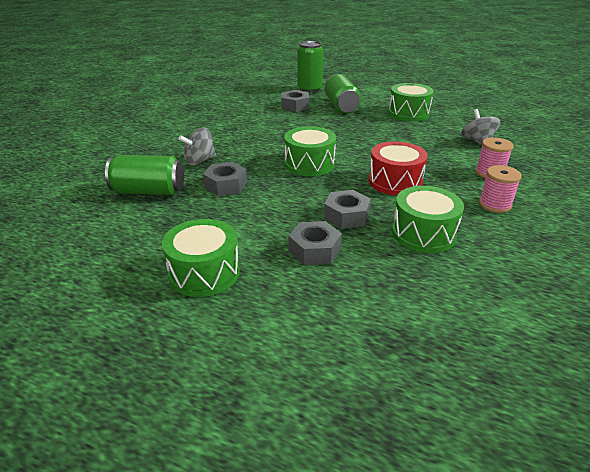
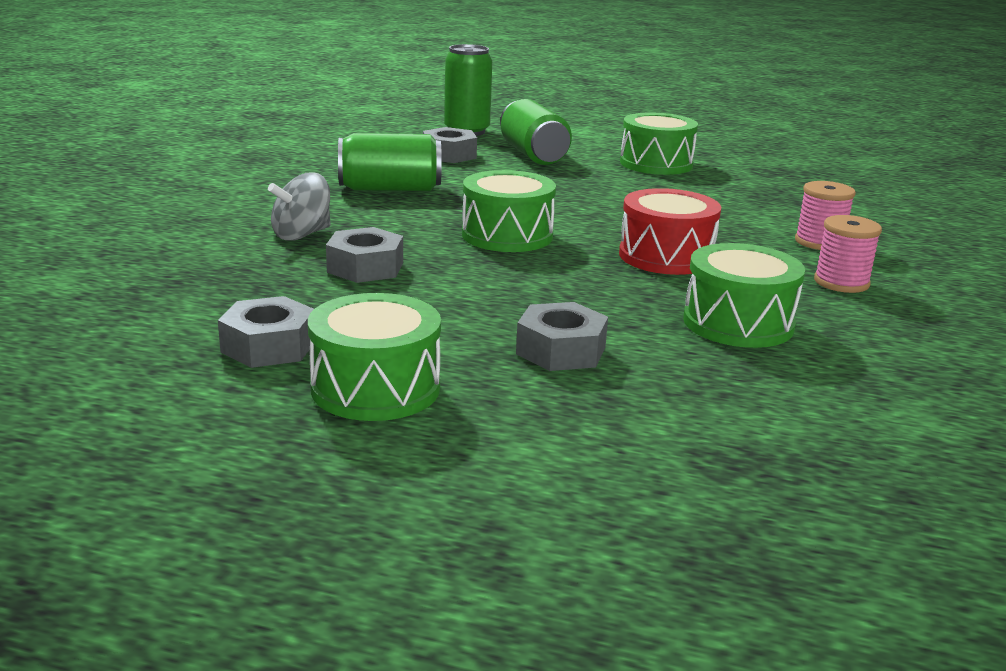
camera: 10 degrees left, 10 degrees down
(149, 191) = (222, 279): green can -> green can (390, 189)
(346, 216) = (599, 304): grey nut -> grey nut (269, 346)
(477, 142) = (785, 201): grey spinning top -> none

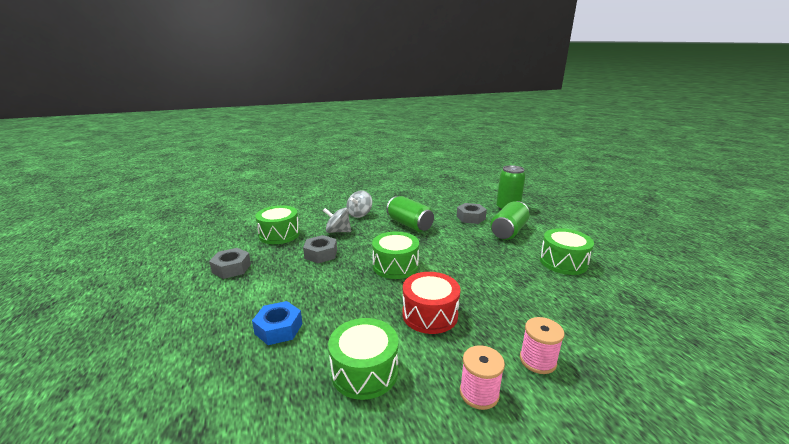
camera: 55 degrees right, 0 degrees up
(268, 203) = (359, 214): none -> grey spinning top
(375, 388) = (210, 302): green drum -> green drum (279, 234)
(560, 350) = (279, 328): grey nut -> blue nut

